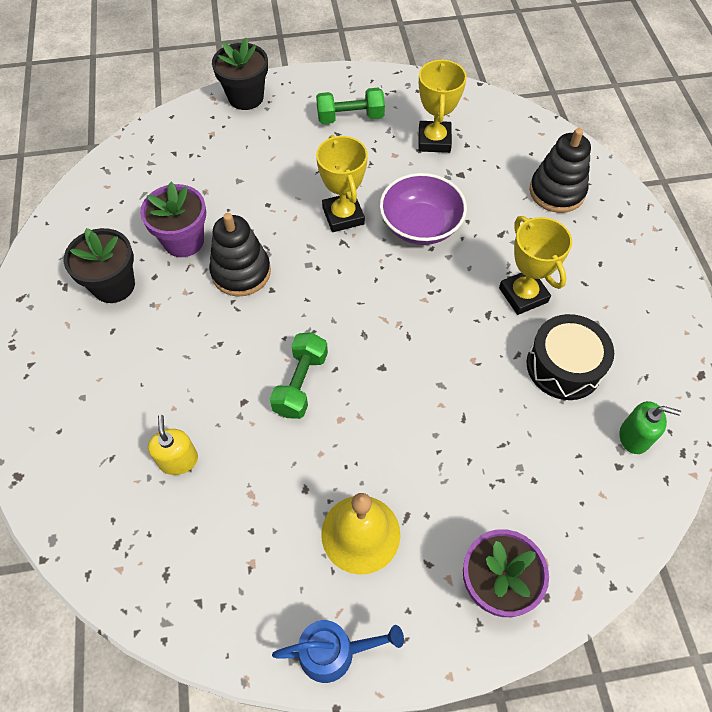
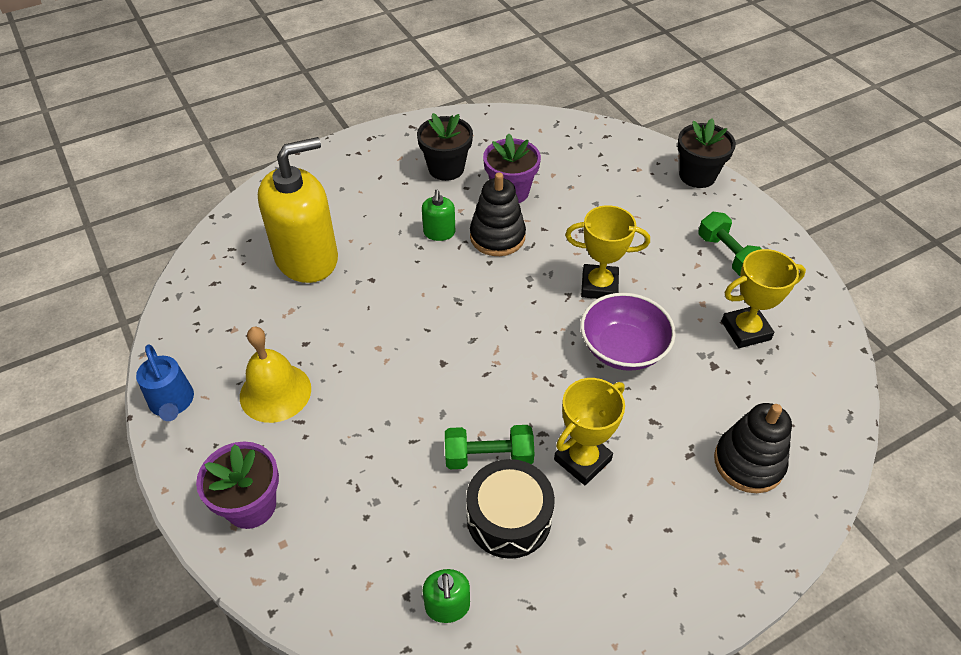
camera: 70 degrees right, 10 degrees down
(178, 460) = (307, 258): yellow soap dispenser -> yellow soap dispenser, size x2.31
(208, 320) = (439, 232): none -> green soap dispenser
(300, 383) = (403, 310): green dumbbell -> green dumbbell (488, 457)
(343, 216) = (599, 286): yellow trophy -> yellow trophy turned 45 degrees clockwise

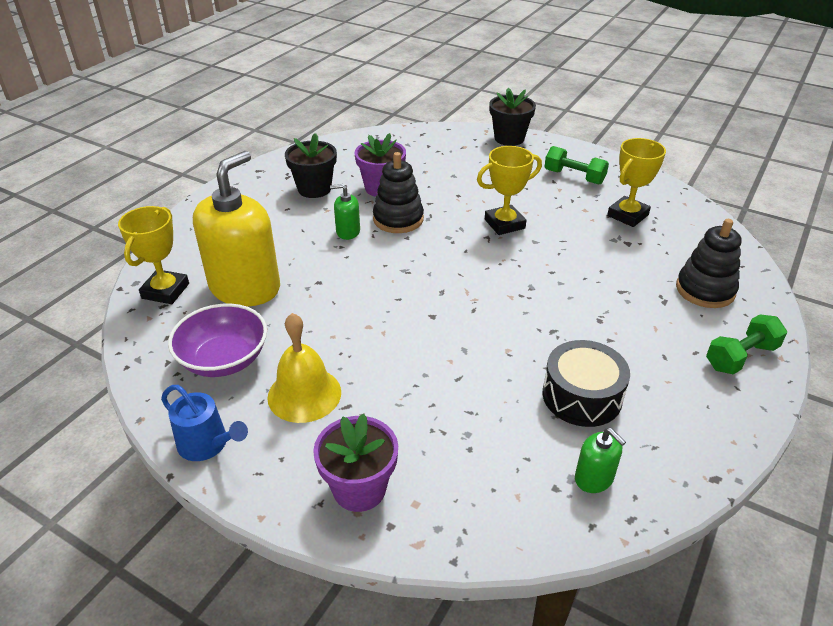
camera: 30 degrees left, 10 degrees down
(439, 232) = (348, 232): green soap dispenser -> green soap dispenser turned 120 degrees clockwise
(488, 457) = (528, 363): green dumbbell -> green dumbbell (741, 357)
(582, 460) = (597, 335): yellow trophy -> yellow trophy (165, 291)
(623, 348) = (558, 255): purple bowl -> purple bowl (224, 359)

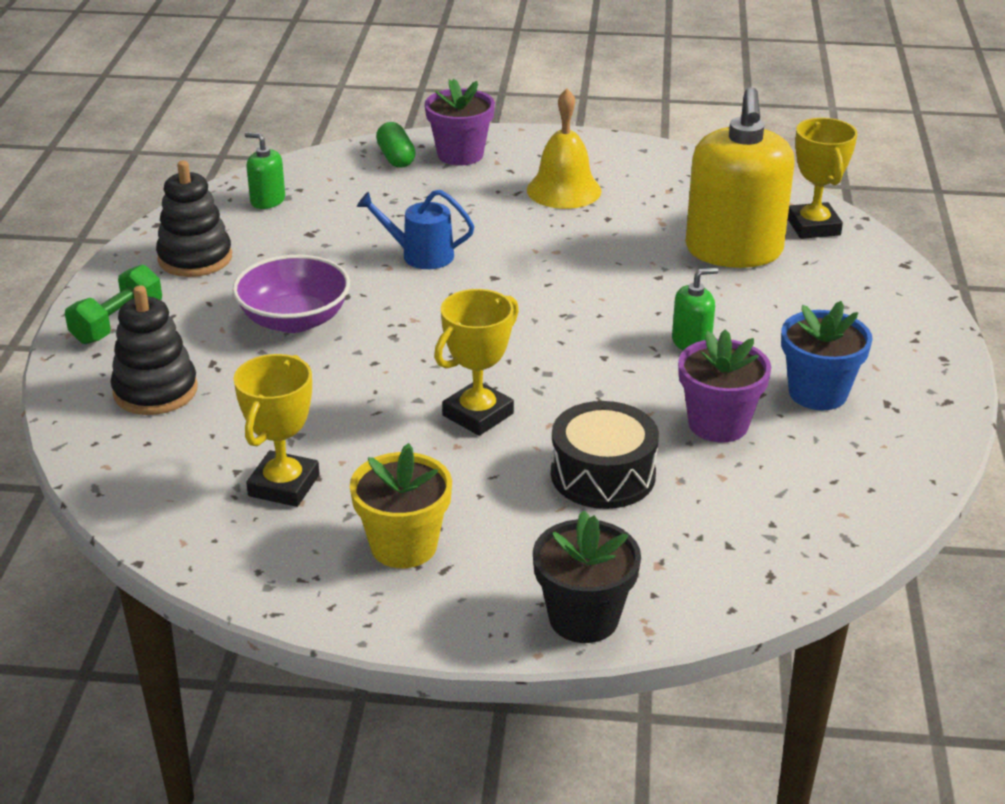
camera: 155 degrees right, 5 degrees down
(207, 444) = (608, 147): blue watering can -> blue watering can (421, 255)
(224, 359) = (669, 193): purple bowl -> purple bowl (294, 320)
(314, 189) = (817, 393): black flower pot -> blue flower pot
(398, 219) = (641, 379): black stacking toy -> black stacking toy (195, 258)
(430, 509) = (396, 158): none -> green capsule
(574, 177) = (403, 546): green dumbbell -> yellow flower pot
(582, 396) = (294, 249): black drum -> black drum (603, 475)

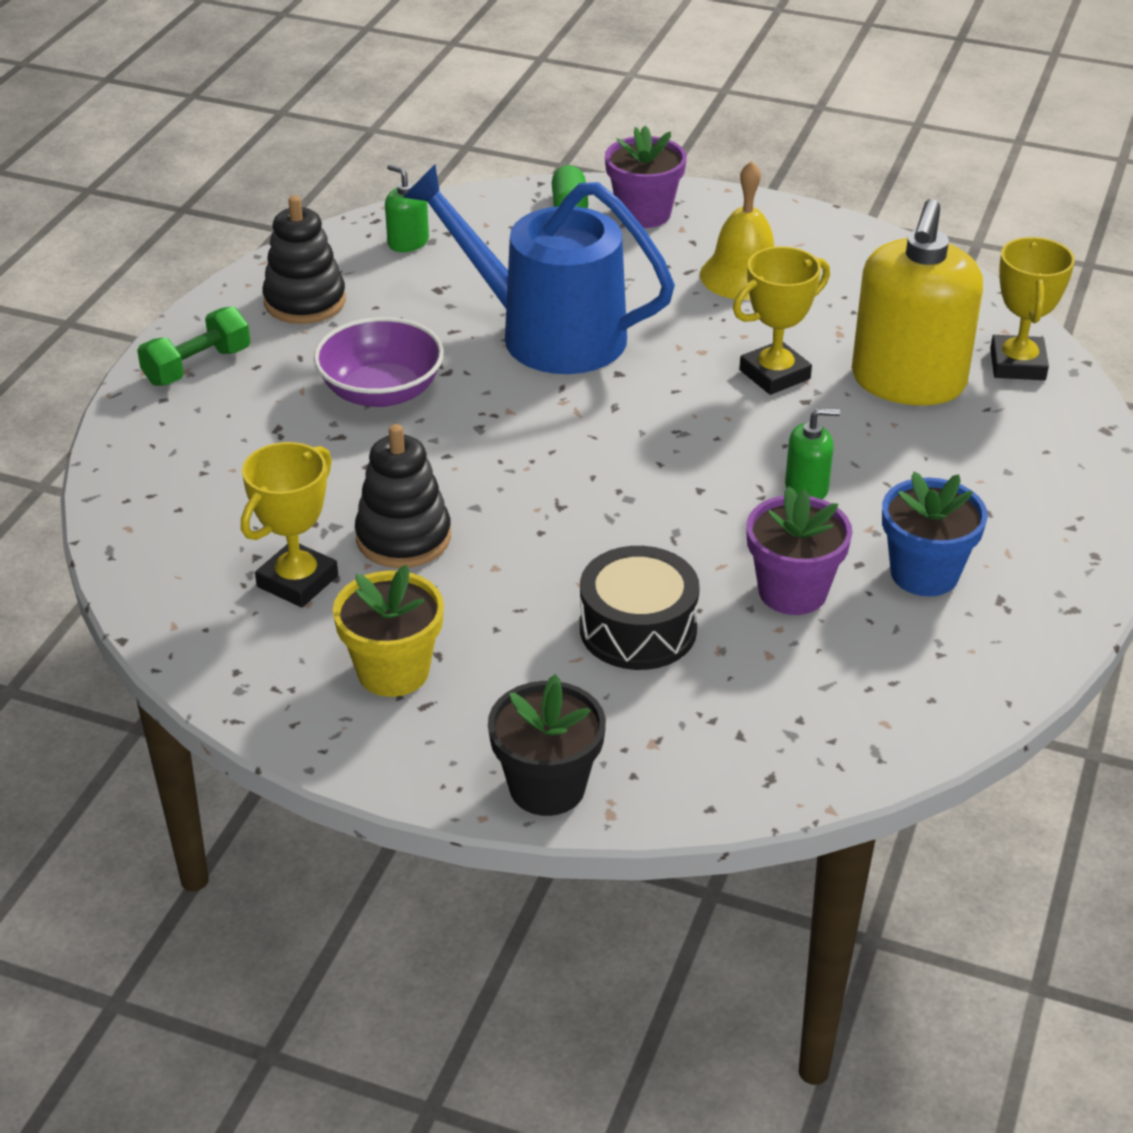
camera: 15 degrees right, 5 degrees up
(155, 391) = (207, 451): black stacking toy -> black stacking toy (403, 538)
(421, 255) = (548, 334): blue watering can -> blue watering can, size x2.12
(478, 414) = (532, 535): yellow trophy -> yellow trophy (774, 374)

